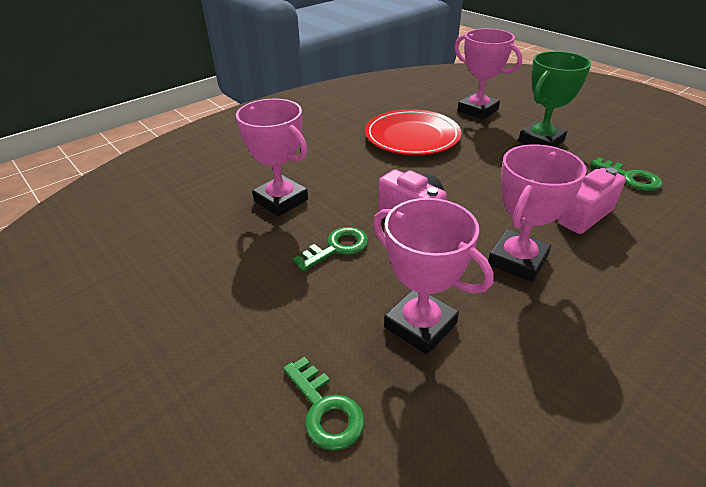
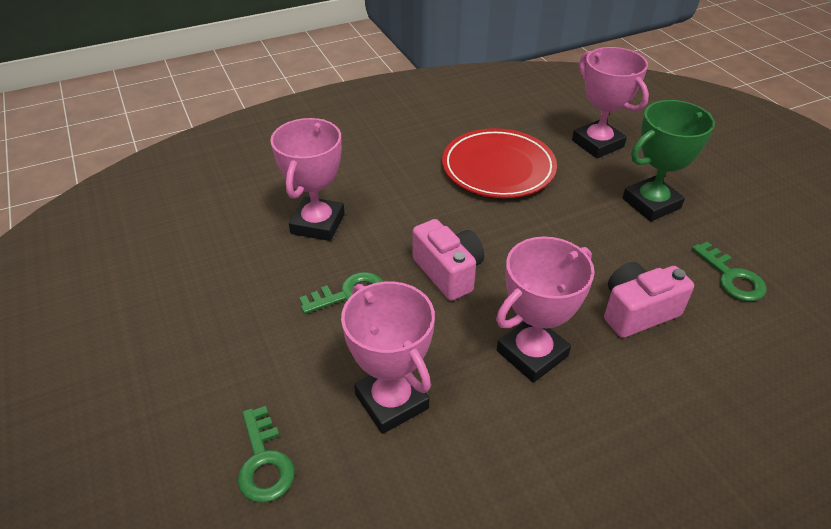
camera: 15 degrees right, 5 degrees up
(281, 200) = (318, 224): pink trophy -> pink trophy turned 45 degrees clockwise

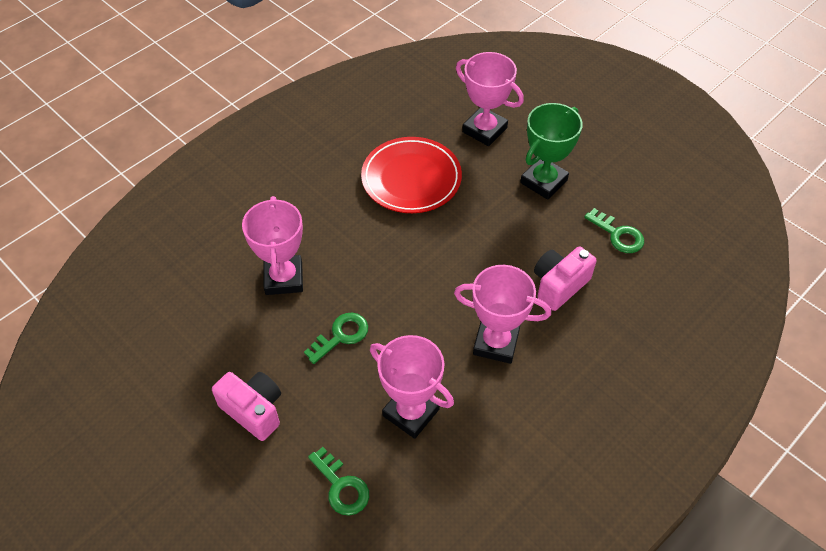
camera: 20 degrees left, 10 degrees up
(448, 272) = (409, 293): pink camera -> pink camera (253, 410)
(532, 353) = (496, 343): pink trophy -> pink trophy turned 75 degrees clockwise

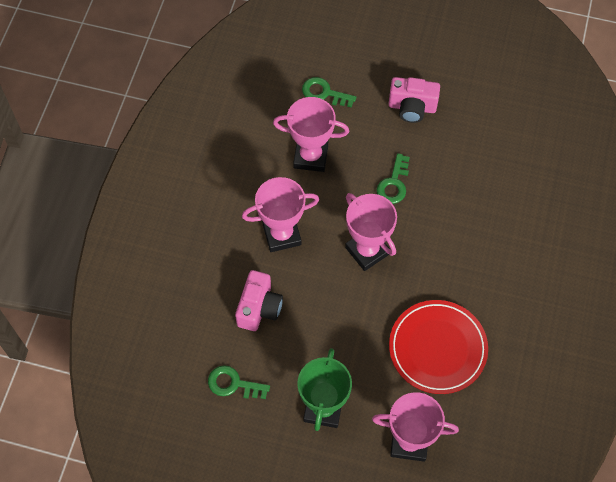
camera: 150 degrees right, 10 degrees up
(284, 278) = (467, 204): pink trophy -> pink trophy (367, 251)

